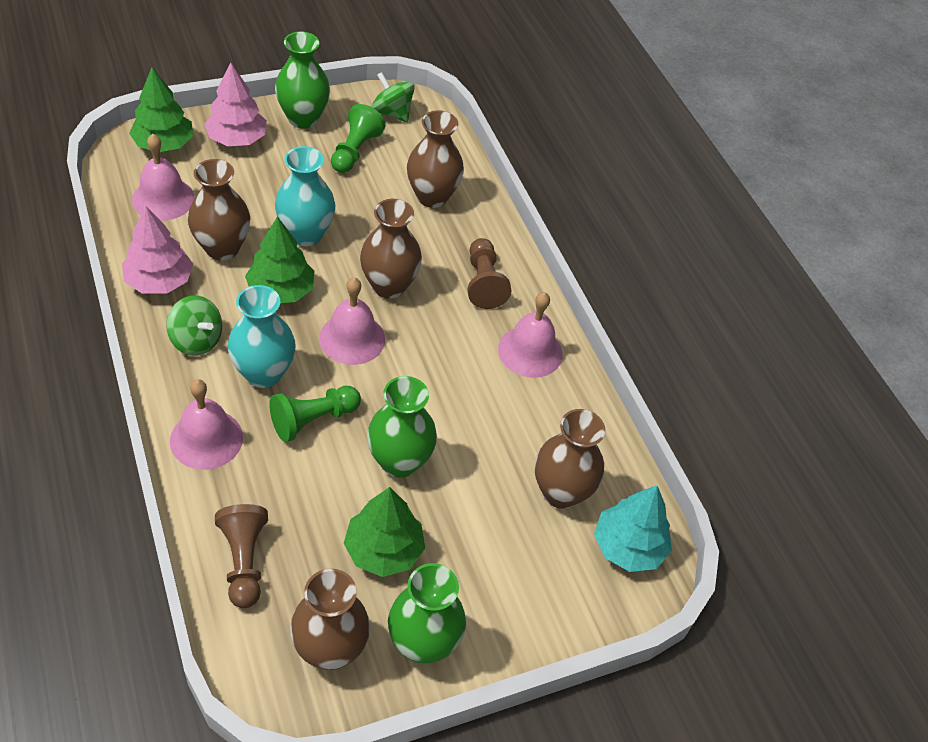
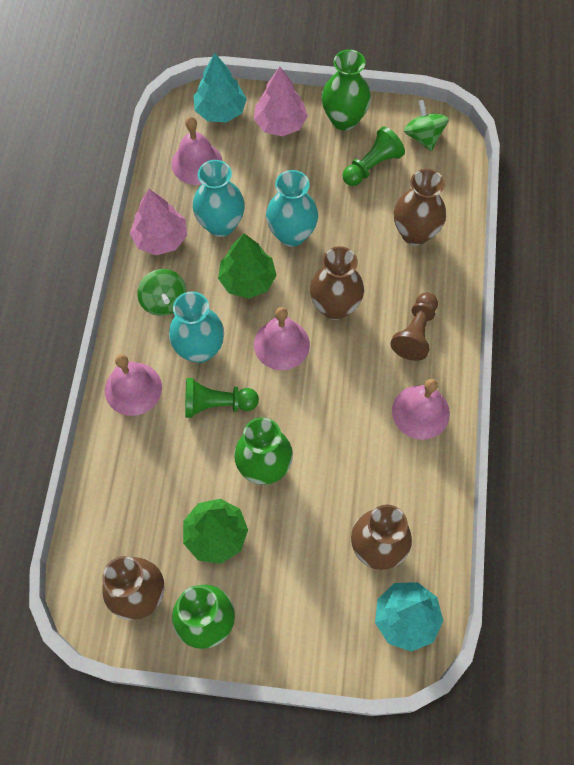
camera: 35 degrees right, 15 degrees up
(163, 144) = (220, 110): green tree -> turquoise tree
(222, 248) = (221, 225): brown vase -> turquoise vase
(244, 561) = (113, 499): brown pawn -> none

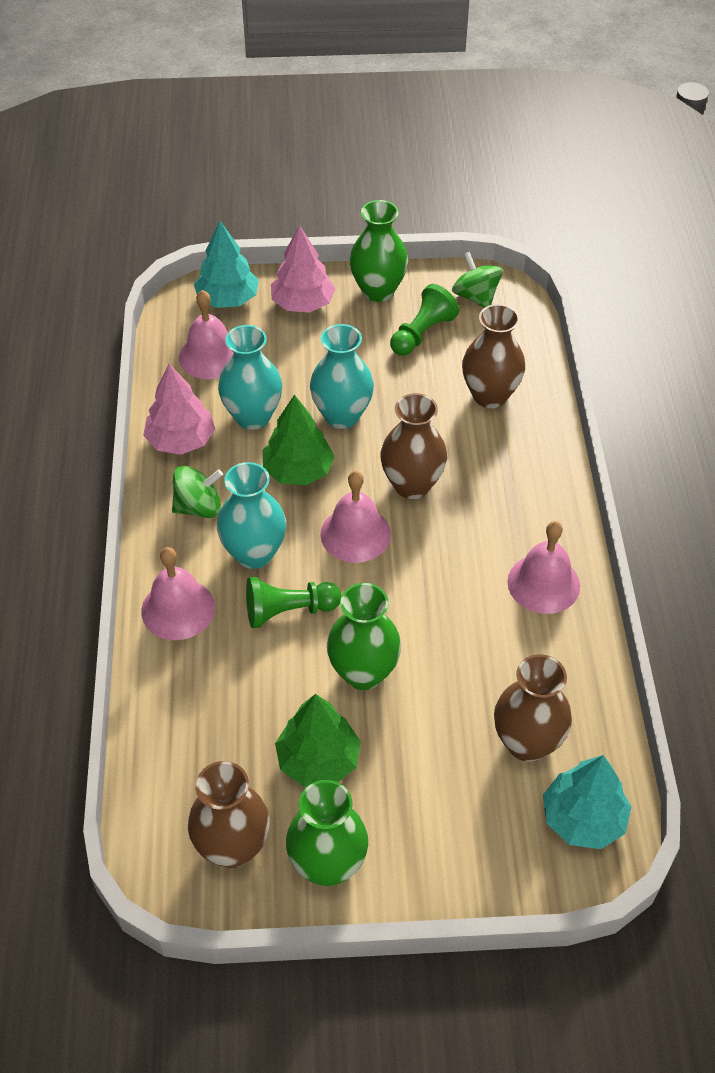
camera: 10 degrees left, 15 degrees down
(164, 301) = (199, 507): green spinning top -> green spinning top turned 75 degrees counterclockwise
(415, 332) = (516, 499): brown pawn -> none

